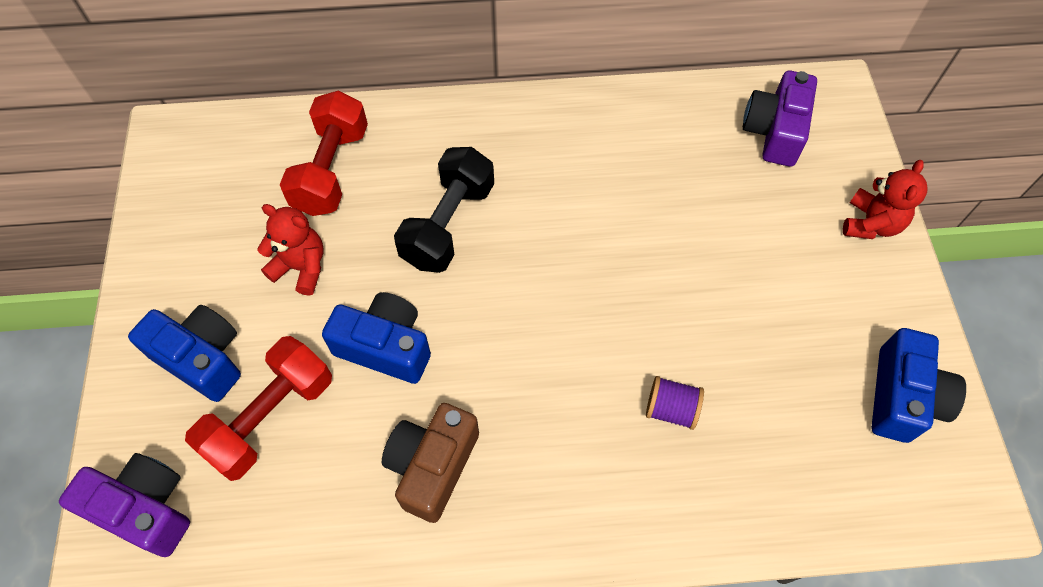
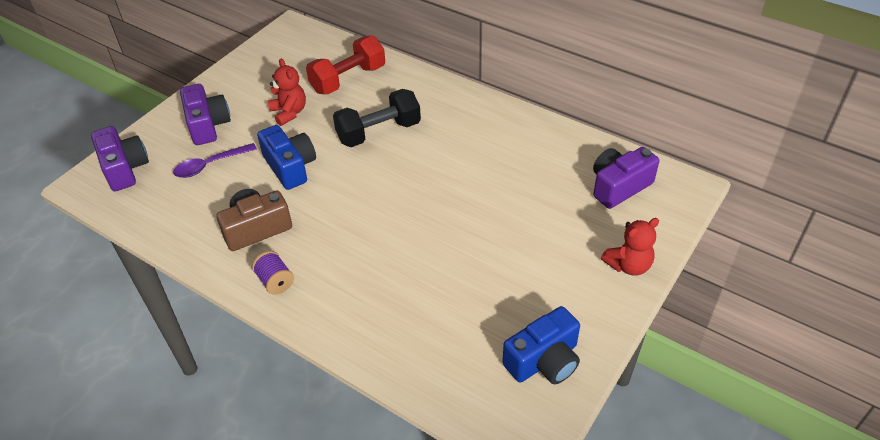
camera: 40 degrees right, 15 degrees down
(201, 359) = (207, 125): blue camera -> purple camera
(271, 417) = (210, 165): red dumbbell -> purple spoon
(671, 409) = (400, 280): purple spool -> purple spool (275, 281)

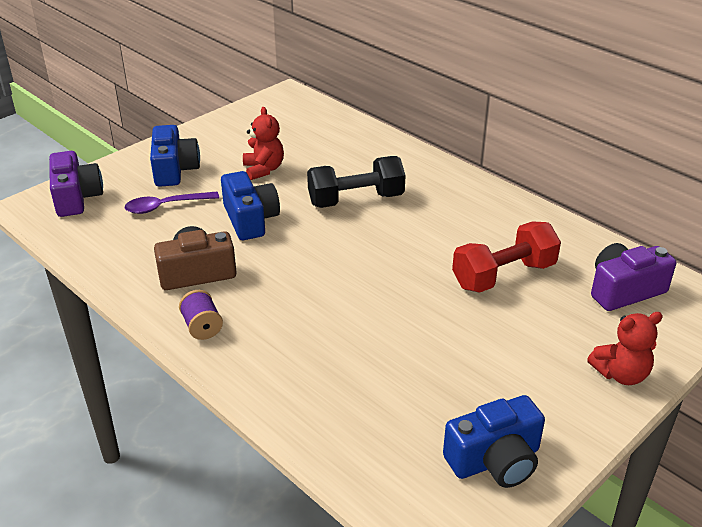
camera: 10 degrees right, 10 degrees down
(207, 125) = (174, 170): purple camera -> blue camera
(348, 79) = (335, 147): red dumbbell -> red dumbbell (504, 275)

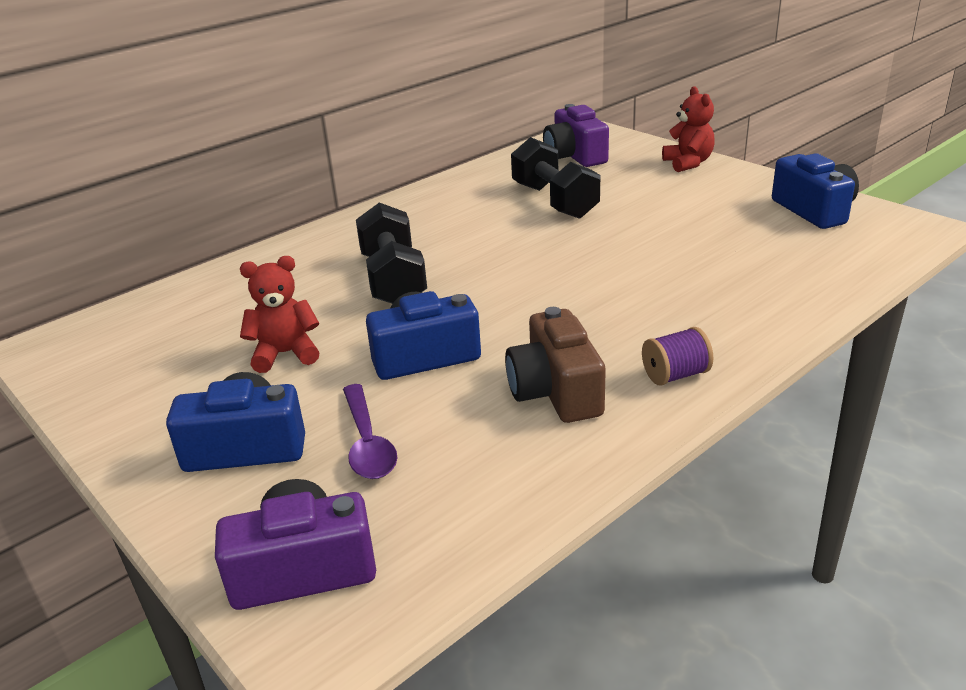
camera: 85 degrees left, 5 degrees down
(504, 275) = (554, 201): red dumbbell -> black dumbbell

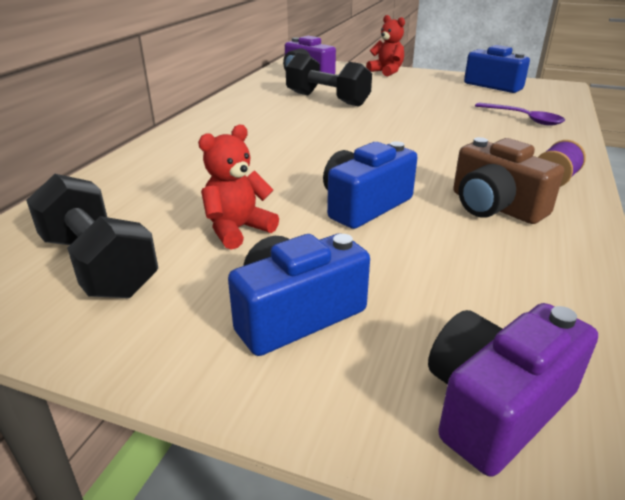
camera: 30 degrees left, 0 degrees up
(367, 443) = (404, 278): purple spoon -> purple spoon (523, 118)
(393, 279) = (267, 161): black dumbbell -> black dumbbell (98, 265)

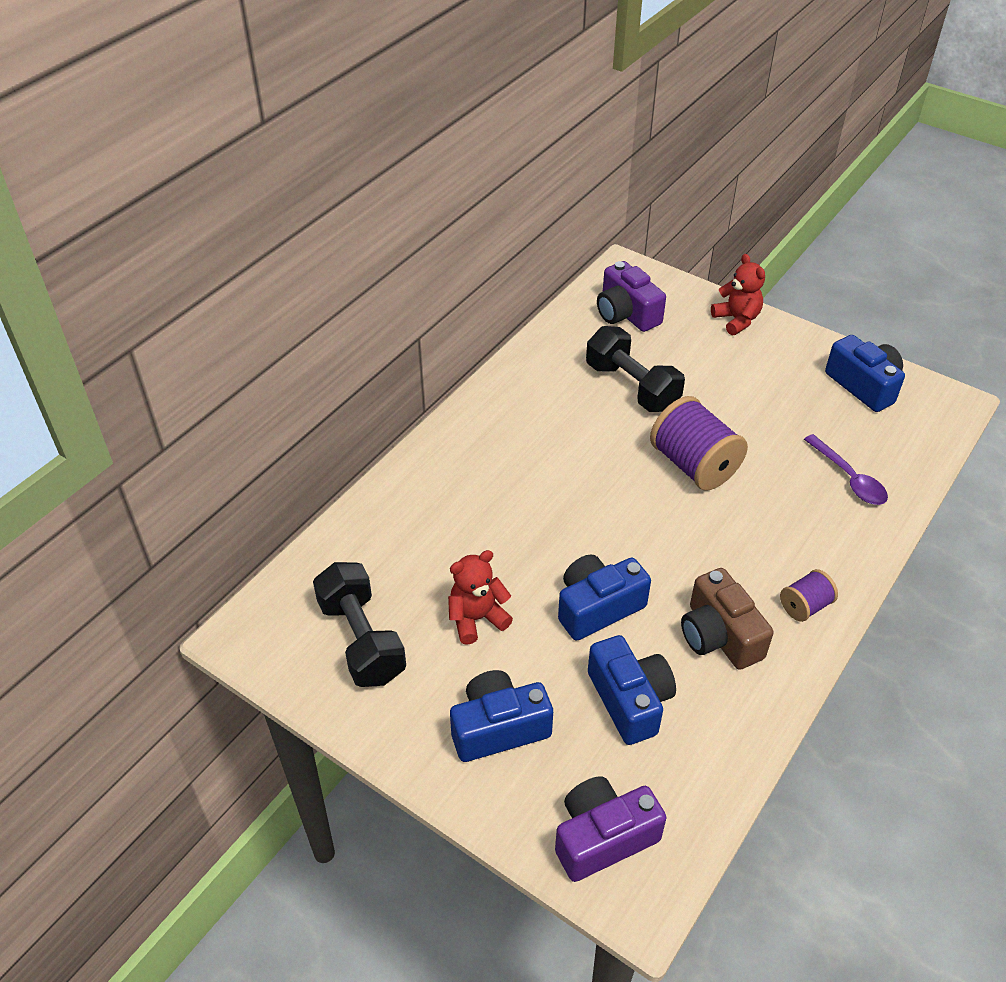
camera: 15 degrees right, 15 degrees up
(399, 125) = (694, 465): none -> purple spool
(439, 264) = (630, 700): none -> blue camera

